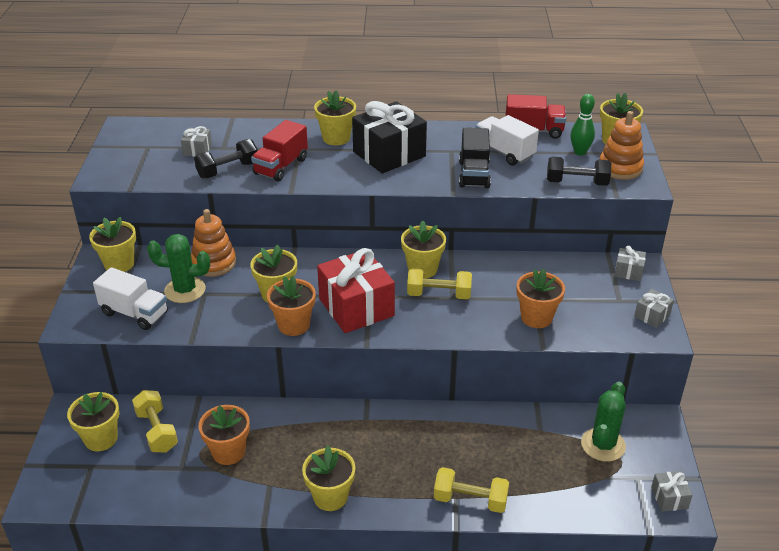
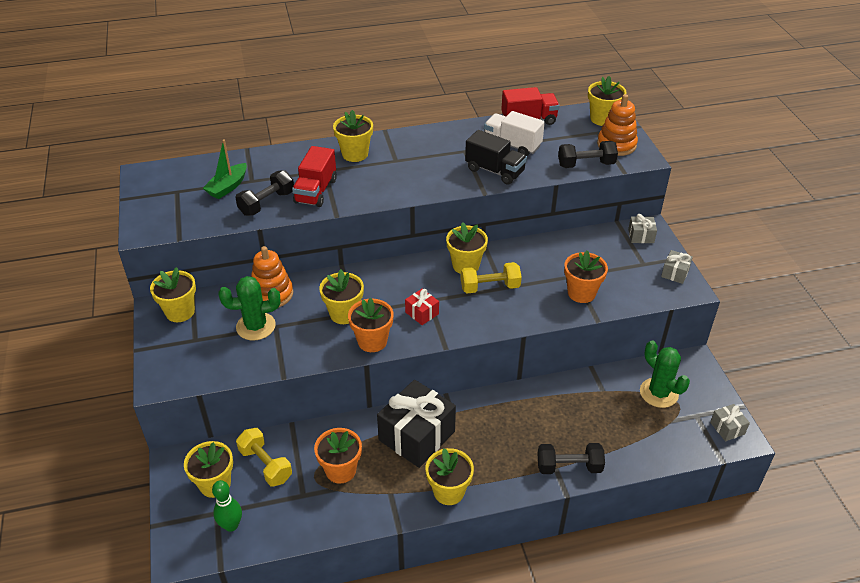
camera: 15 degrees left, 5 degrees up
(135, 313) = (217, 359): white truck -> none
(197, 150) = (228, 187): grey gift -> green boat
(356, 307) = (422, 313): red gift -> red gift, size x0.45
(389, 154) = (410, 163): black gift -> black gift (416, 436)
(470, 500) = (569, 467): yellow dumbbell -> black dumbbell
(474, 174) = (495, 171): black truck -> black truck turned 45 degrees counterclockwise
(580, 152) = (576, 134): green bowling pin -> green bowling pin (231, 525)
(603, 445) = (658, 393): green cactus -> green cactus turned 45 degrees counterclockwise

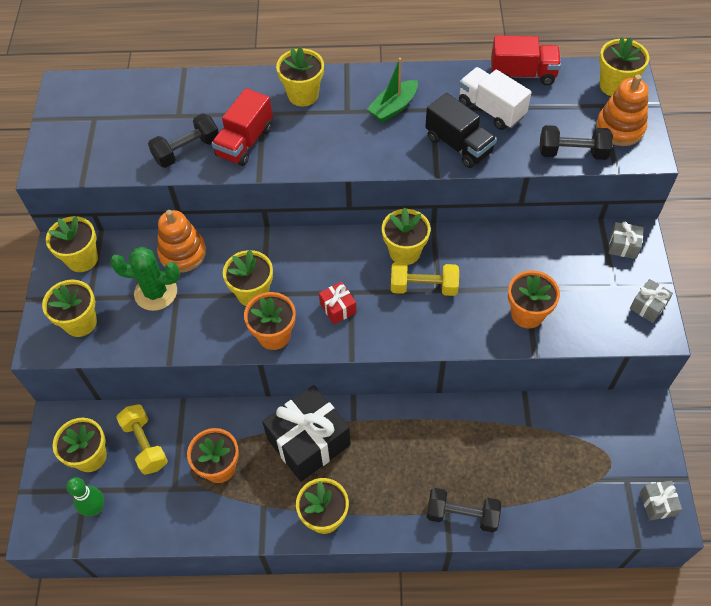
camera: 15 degrees right, 15 degrees up
(192, 359) = (80, 322): none -> yellow flower pot
(228, 187) = (150, 120): green boat -> green boat (393, 107)
(658, 393) = (592, 442): green cactus -> none

